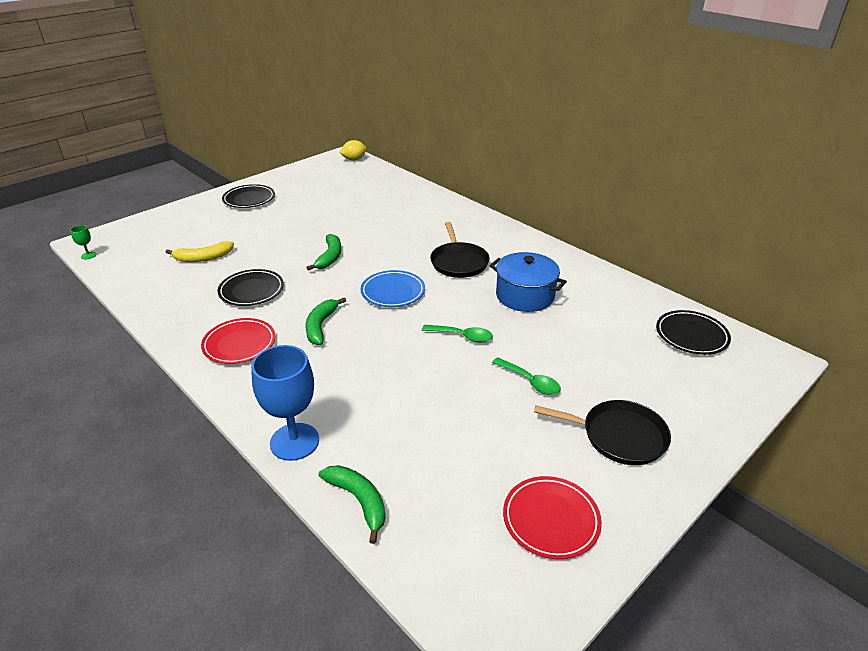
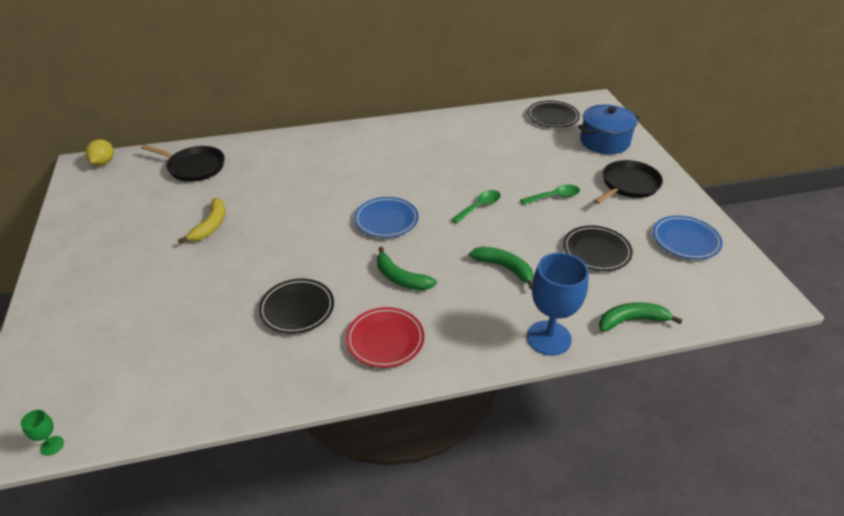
camera: 60 degrees left, 5 degrees up
(203, 258) = (188, 331): yellow banana -> yellow banana (211, 225)
(249, 199) = (90, 262): black plate -> black plate (596, 251)
(330, 257) = (289, 239): green banana -> green banana (504, 268)
(458, 262) = (375, 171): black pan -> black pan (194, 167)
(525, 296) = (453, 159): blue pot -> blue pot (604, 141)
(551, 520) = (685, 240): red plate -> blue plate

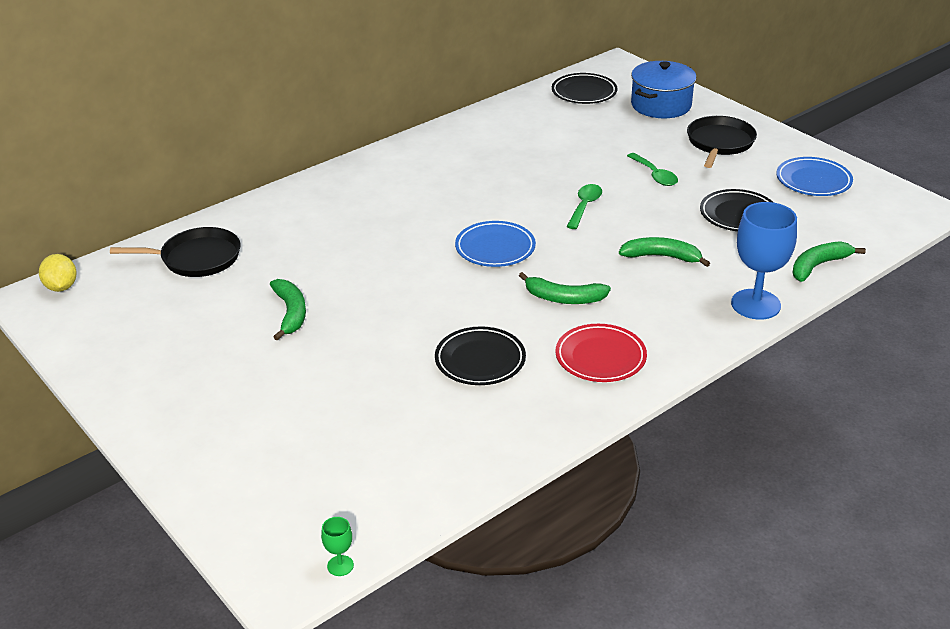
camera: 25 degrees left, 5 degrees down
(211, 225) = (290, 313): yellow banana -> green banana
(554, 197) = (654, 175): green spoon -> green spoon turned 105 degrees clockwise

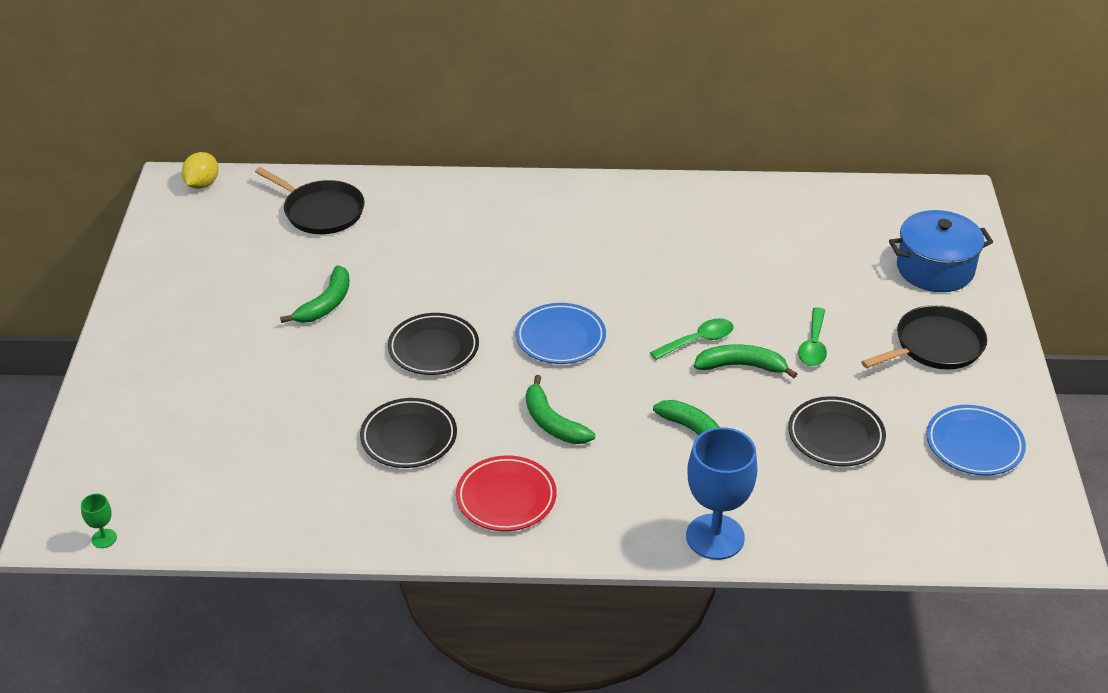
camera: 40 degrees right, 5 degrees up
(584, 92) = (873, 213): black plate -> black plate (433, 348)
(818, 266) = (836, 537): green banana -> green banana (741, 366)

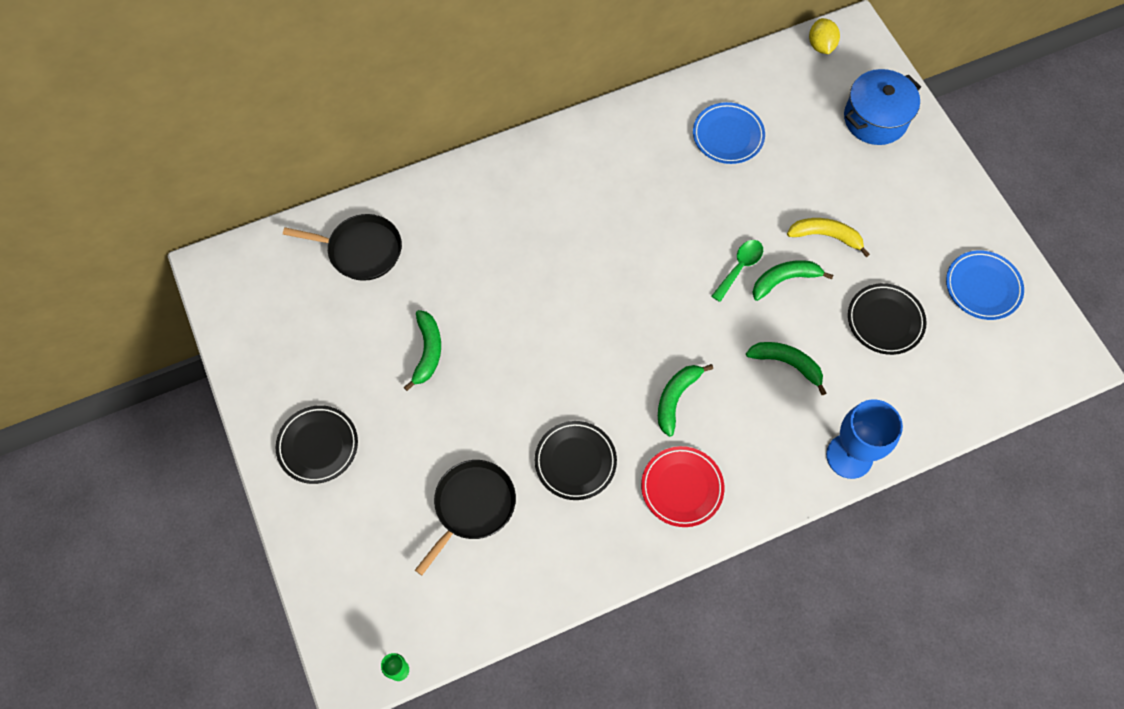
camera: 25 degrees left, 25 degrees up
(202, 184) = (237, 260): yellow lemon -> yellow lemon (821, 46)
(433, 348) = (542, 362): black plate -> black plate (318, 446)
(552, 423) = (676, 398): green banana -> green banana turned 90 degrees clockwise
(560, 338) = (634, 309): blue plate -> blue plate (728, 136)
(813, 345) = (825, 236): green spoon -> yellow banana
(935, 346) = (911, 200): black pan -> black pan (472, 506)

